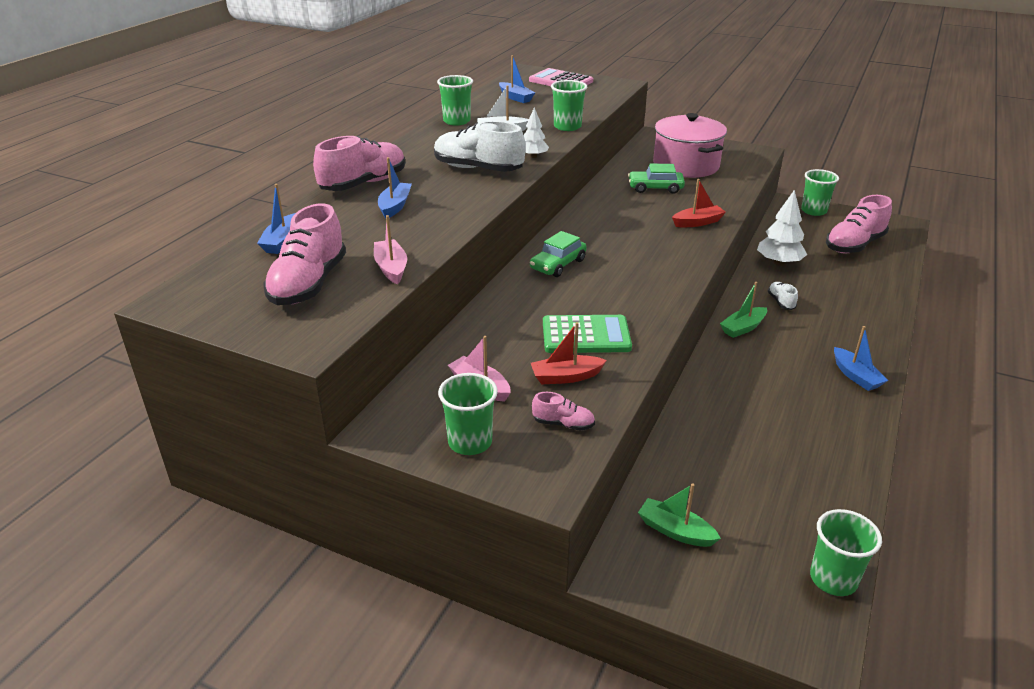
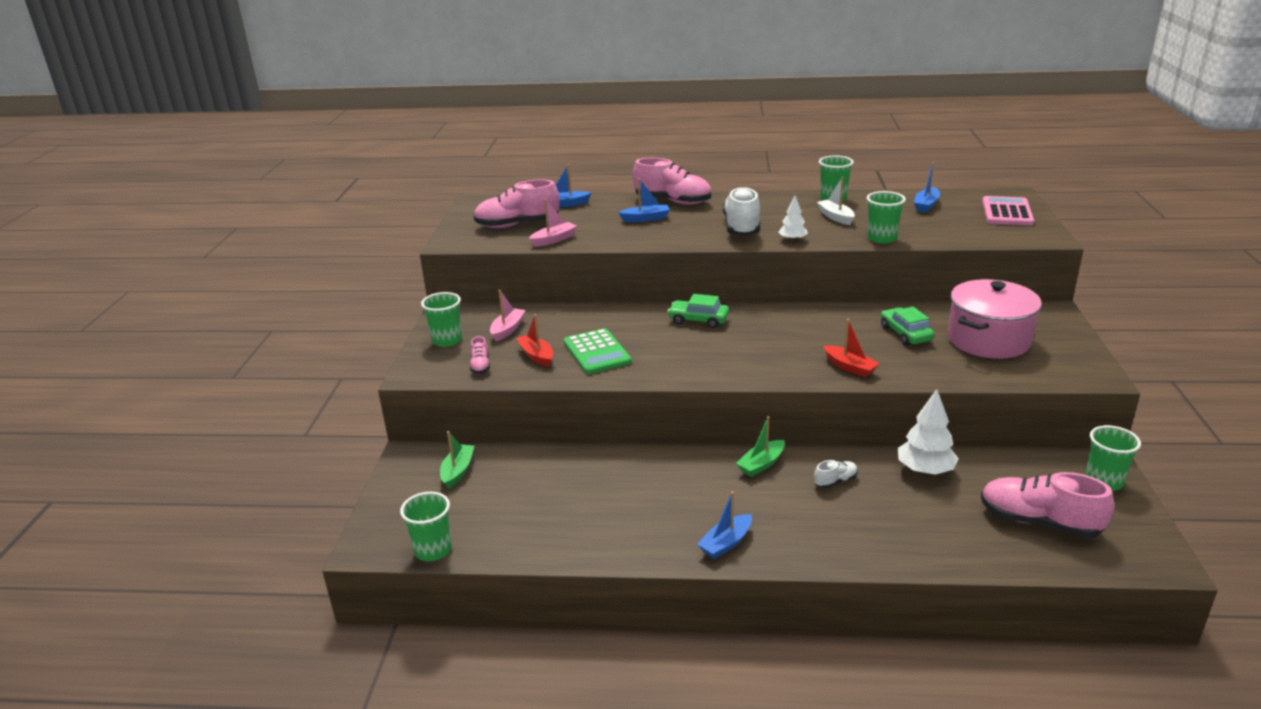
camera: 70 degrees right, 5 degrees down
(743, 328) = (761, 464): green boat -> green boat turned 75 degrees counterclockwise

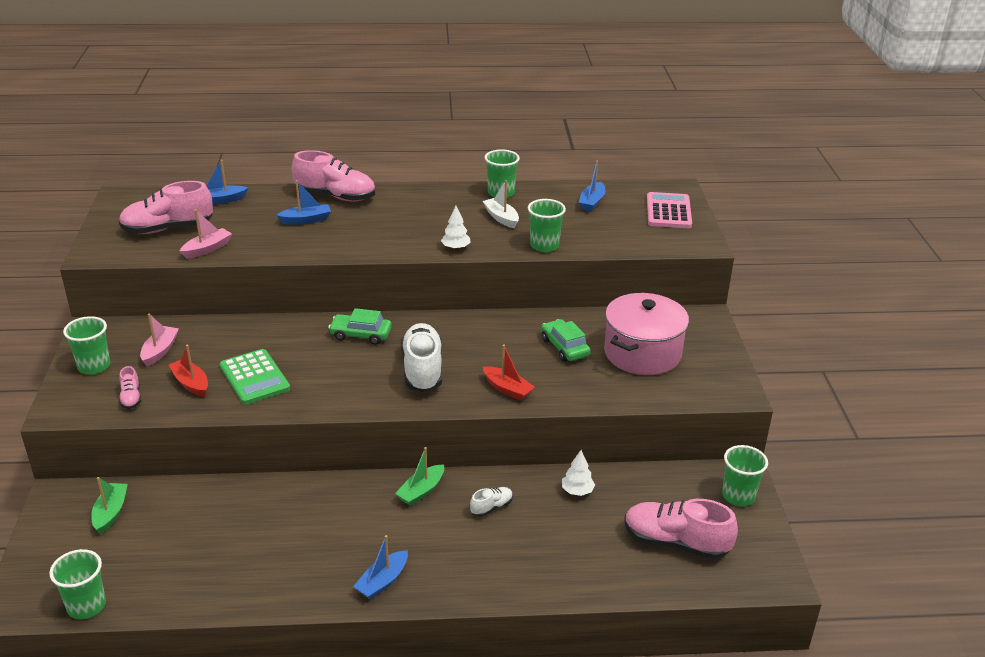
camera: 10 degrees left, 5 degrees up
(741, 227) = (405, 231): white shoe -> white shoe (422, 370)
(925, 470) = (577, 491): white tree -> white tree, size x0.60

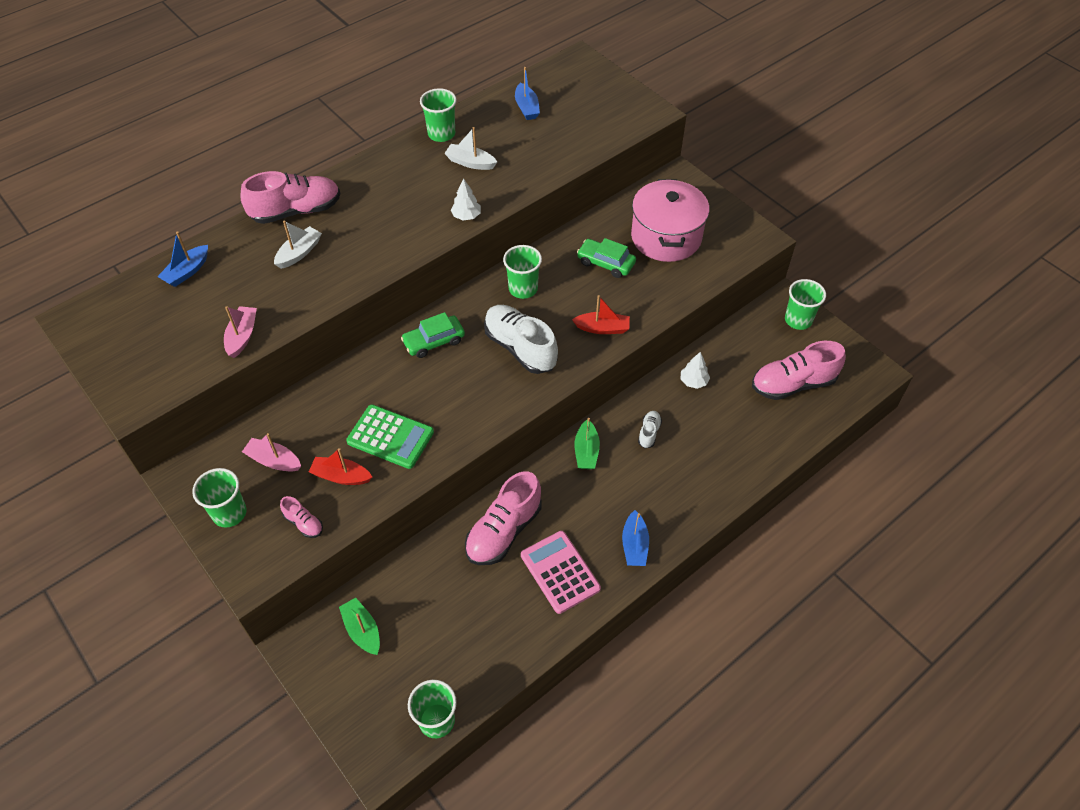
camera: 35 degrees left, 20 degrees up
(160, 351) = (274, 460): pink boat -> pink boat turned 45 degrees counterclockwise
(168, 229) = (173, 333): pink shoe -> pink shoe (504, 531)
(306, 220) = (299, 253): blue boat -> white boat
(544, 246) = (536, 176): green cup -> green cup (523, 289)
(668, 211) = (595, 89): pink calculator -> pink calculator (560, 572)

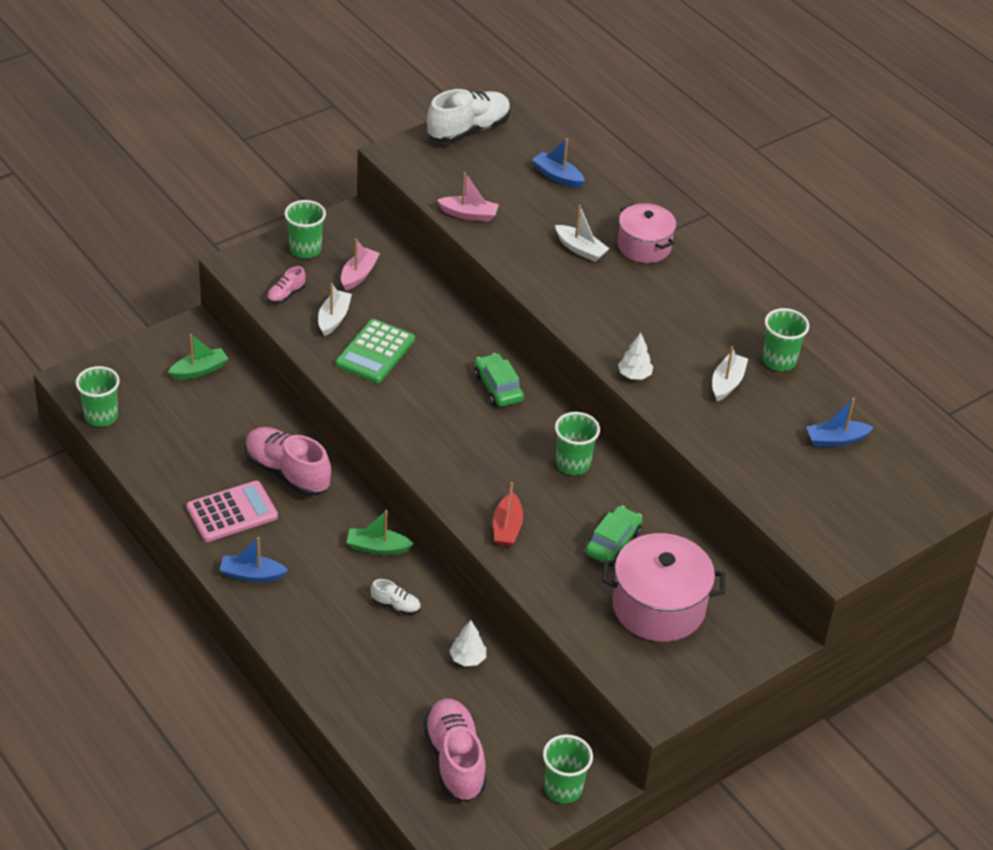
camera: 90 degrees right, 10 degrees down
(296, 211) = (644, 246): pink shoe -> pink pot
(341, 476) = (334, 318): red boat -> white boat
(520, 348) = (483, 455): white shoe -> white shoe (468, 130)

